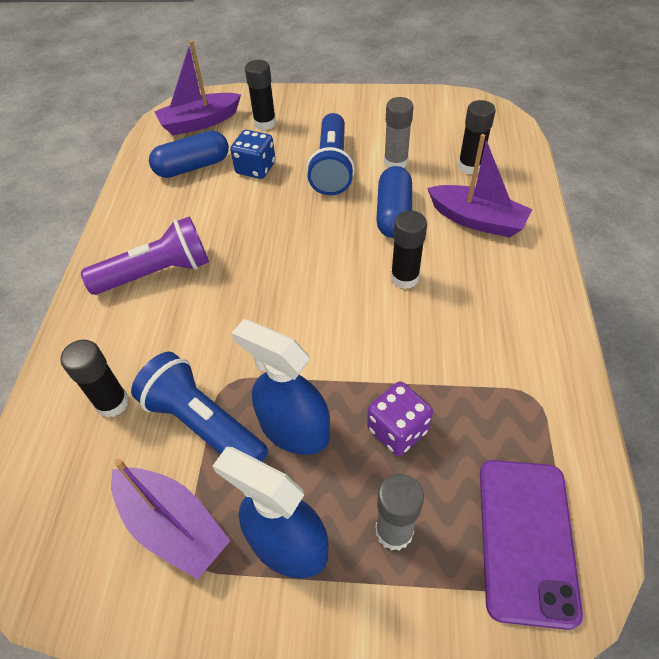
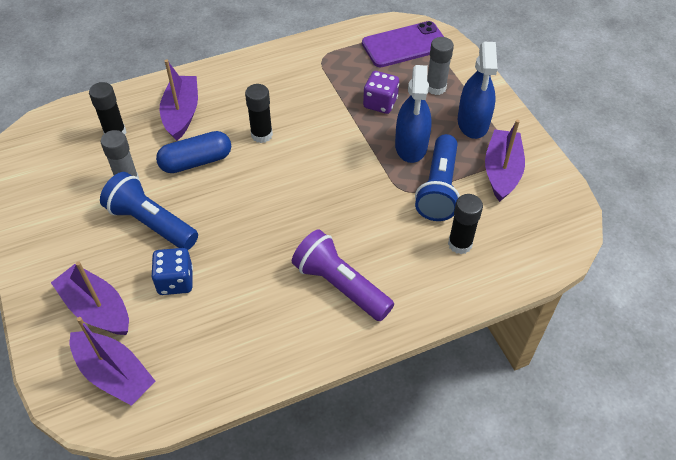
camera: 120 degrees left, 0 degrees up
(192, 167) = (194, 337): blue capsule -> none
(265, 123) = (97, 309): black glue stick -> purple boat
(332, 167) = (151, 223): blue flashlight -> blue flashlight turned 120 degrees counterclockwise

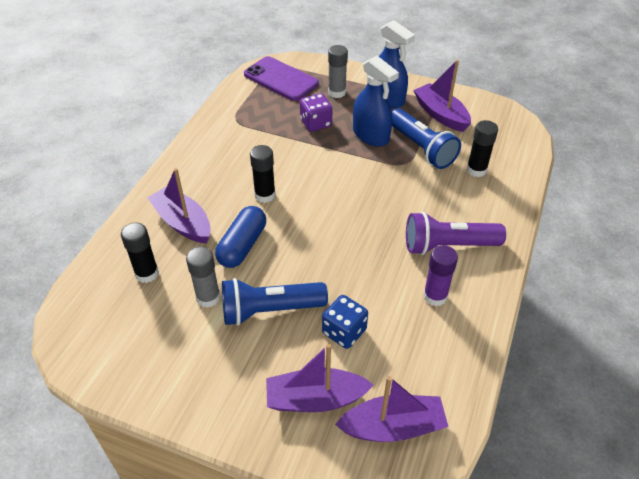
camera: 45 degrees left, 5 degrees down
(272, 314) = (435, 296): none -> purple glue stick
(405, 45) = (281, 79): purple phone -> purple phone turned 75 degrees counterclockwise

